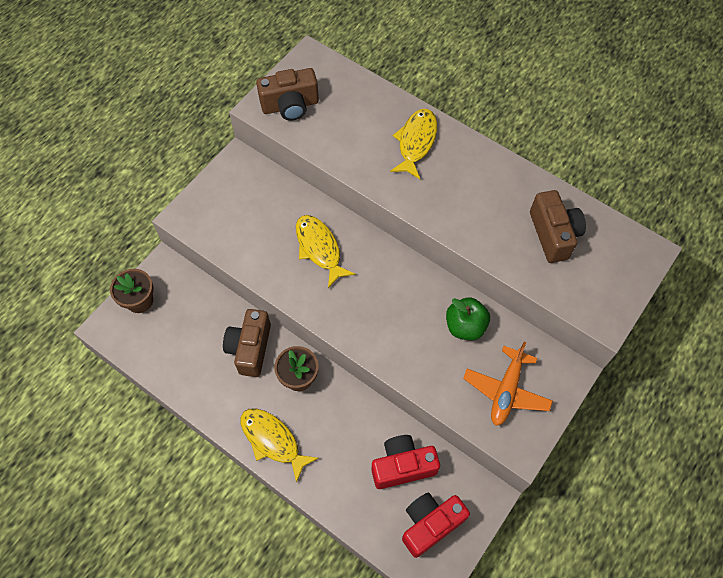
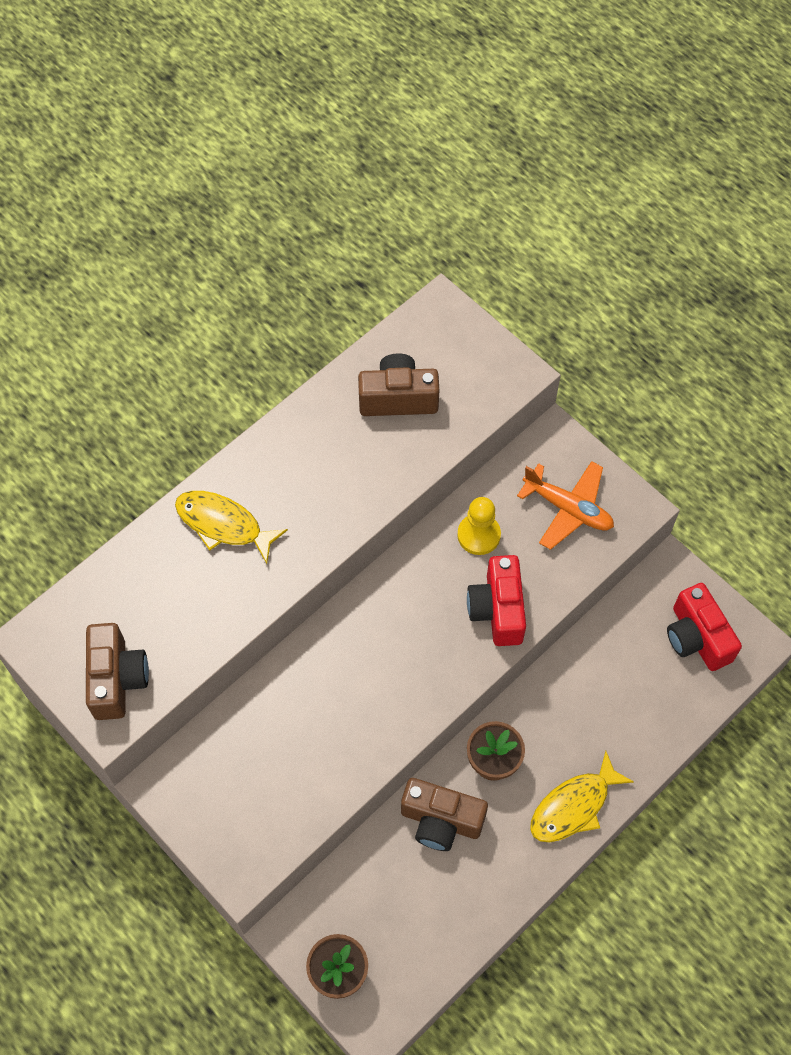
camera: 80 degrees left, 0 degrees up
(319, 248) = (334, 691): yellow fish -> none
(402, 466) = (625, 655): red camera -> red camera (497, 610)
(465, 326) = (478, 535): green apple -> yellow pawn

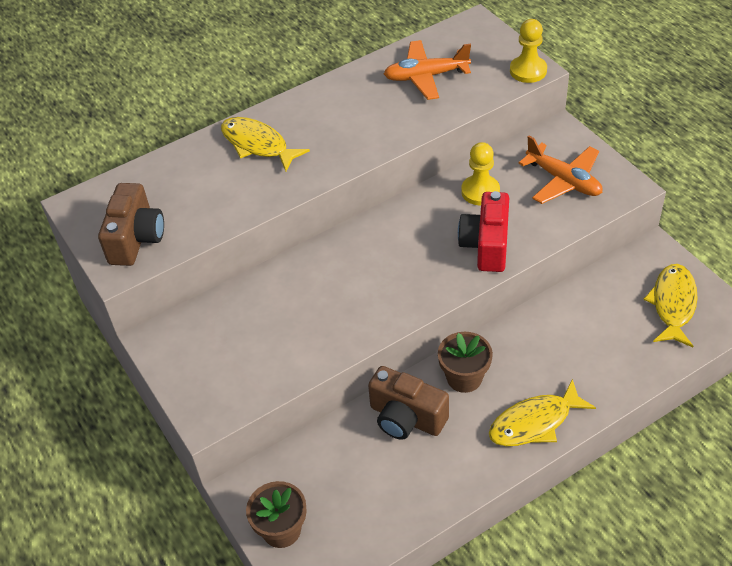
camera: 15 degrees right, 15 degrees down
(398, 398) = (426, 76): brown camera -> orange plane
(514, 377) = (528, 71): none -> yellow pawn
(696, 637) = (673, 304): red camera -> yellow fish

